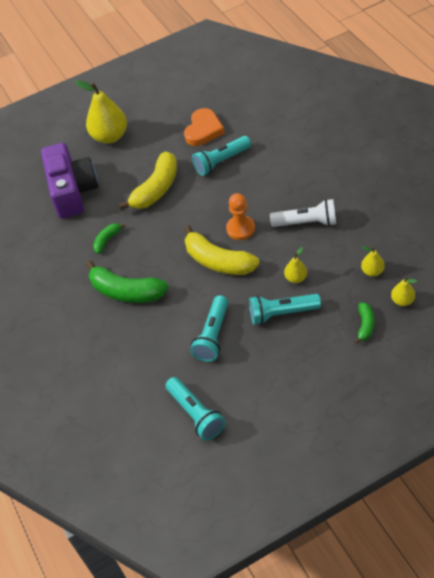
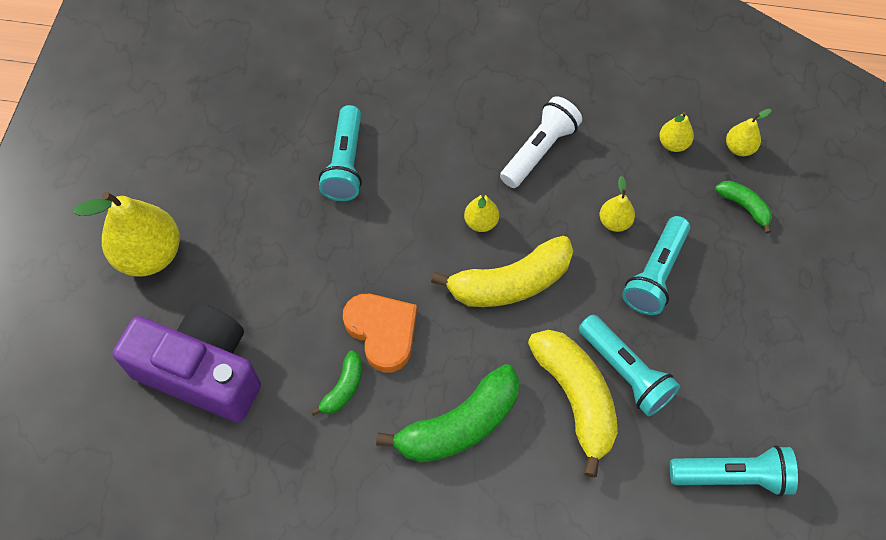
camera: 60 degrees left, 10 degrees up
(107, 240) = (343, 388): green banana -> green banana turned 135 degrees counterclockwise
(156, 189) = (313, 267): yellow banana -> yellow banana (576, 399)
(203, 130) = (267, 143): orange heart -> orange heart (382, 332)
(240, 229) = (481, 222): orange pawn -> yellow pear

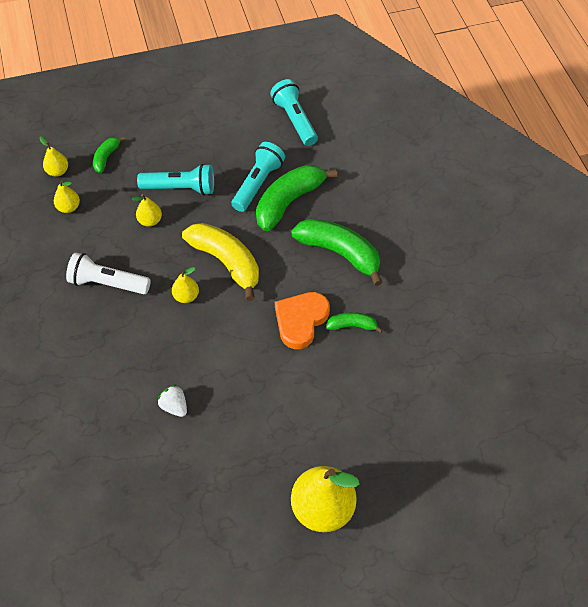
camera: 115 degrees left, 5 degrees down
(202, 371) = (390, 418): purple camera -> none
(345, 163) = (174, 406): turquoise flashlight -> white strawberry
(576, 399) = (289, 202): yellow banana -> green banana

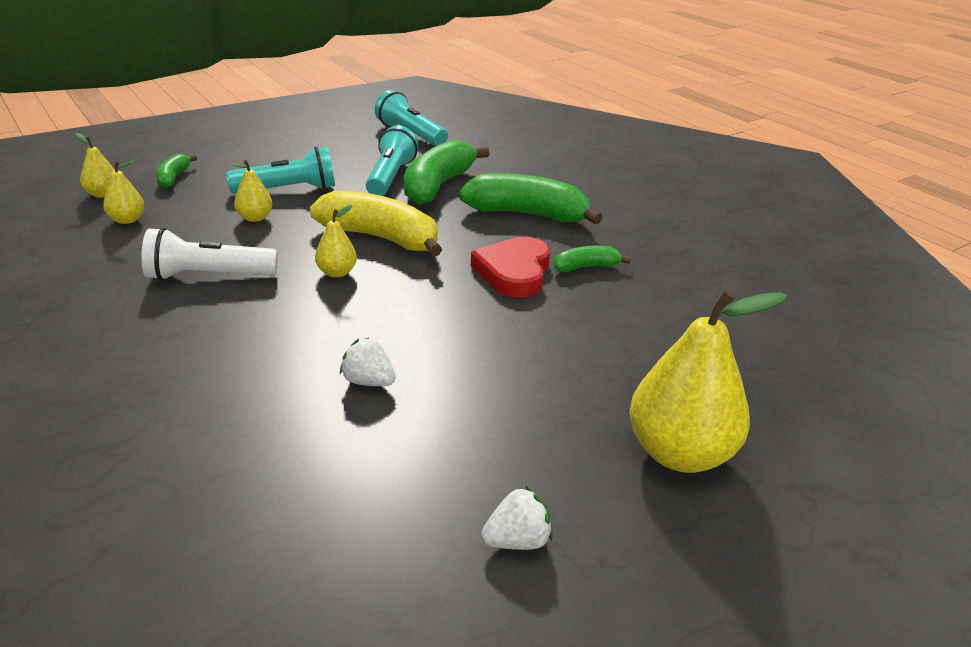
camera: 20 degrees left, 25 degrees down
(210, 541) = (517, 541): none -> white strawberry
(301, 320) = (514, 272): orange heart -> red heart

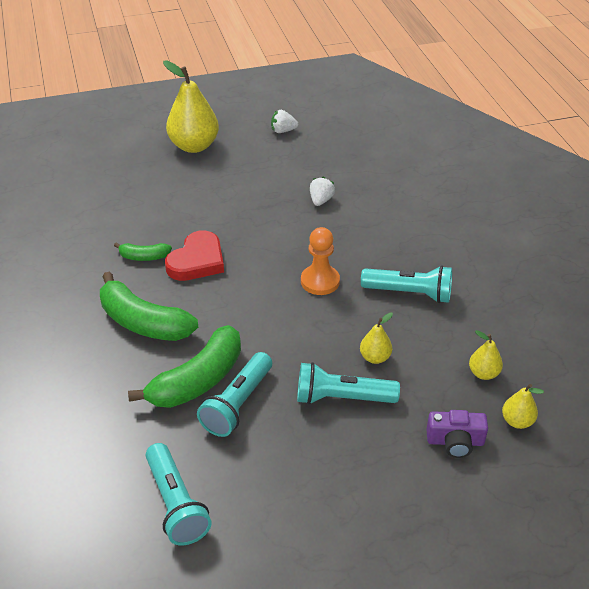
camera: 160 degrees left, 10 degrees up
(173, 178) = (455, 441): green banana -> purple camera
(208, 276) = (409, 293): white flashlight -> turquoise flashlight
(337, 273) = (320, 281): yellow pear -> orange pawn
(368, 382) = (321, 200): white strawberry -> white strawberry turned 120 degrees counterclockwise
(381, 238) = (277, 313): yellow banana -> none

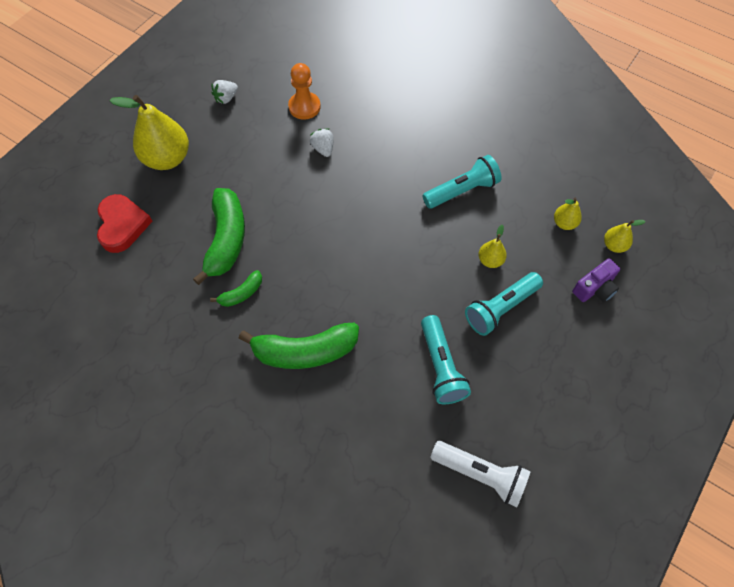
camera: 40 degrees left, 20 degrees up
(176, 504) = (480, 474): turquoise flashlight -> white flashlight
(197, 261) = (287, 268): red heart -> red heart (122, 225)
(197, 380) = (395, 369): green banana -> green banana (226, 240)
(320, 281) = (394, 223): orange pawn -> orange pawn (304, 107)

